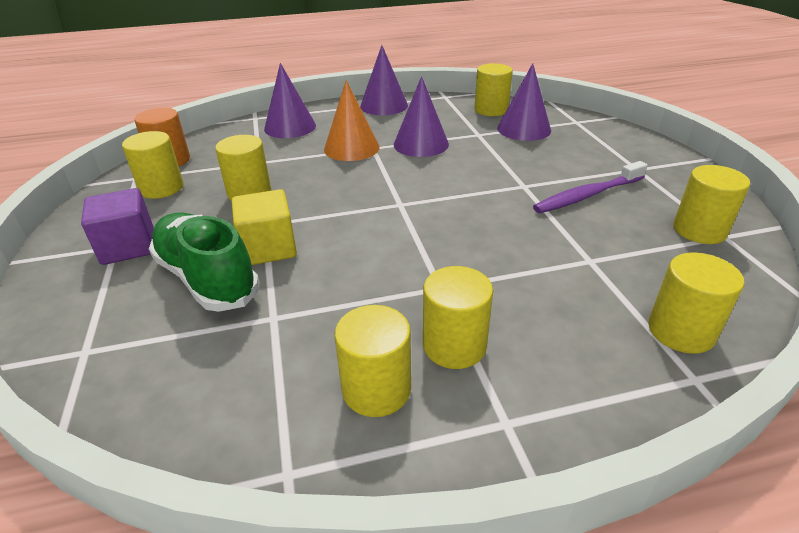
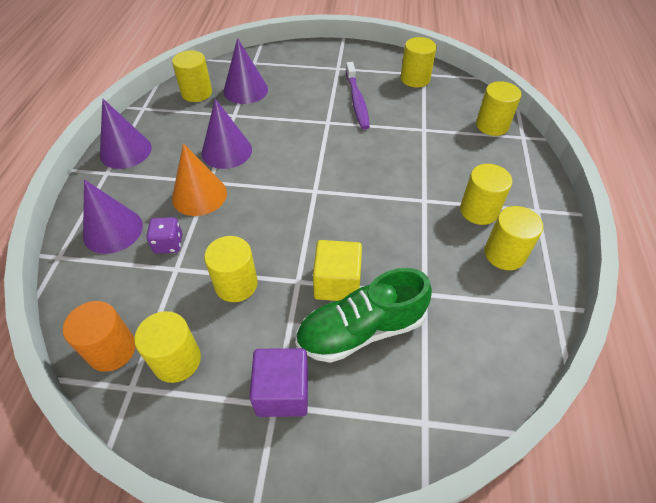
camera: 70 degrees left, 15 degrees up
(285, 151) = (168, 244): none -> purple dice

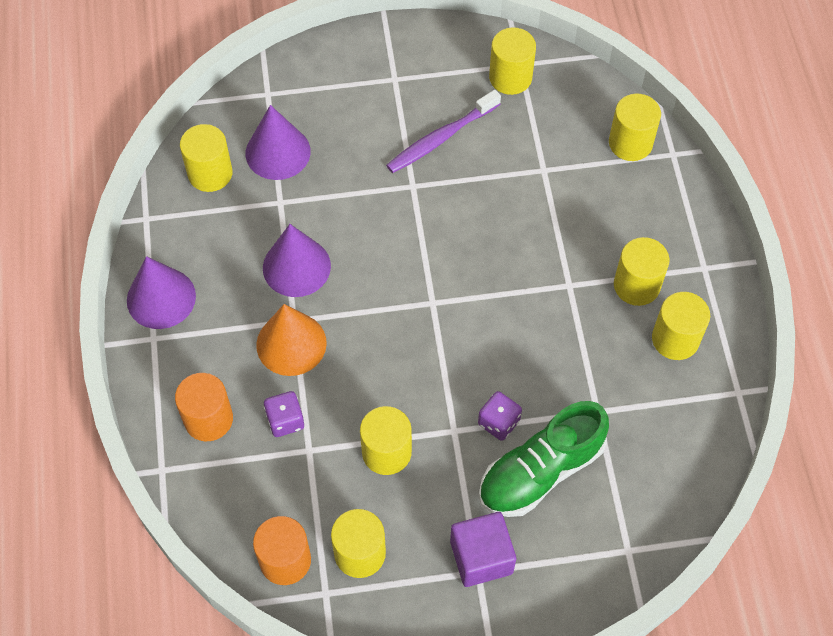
camera: 15 degrees left, 10 degrees up
(113, 230) = (208, 419): purple cone -> orange cylinder
(337, 283) = (498, 422): yellow cube -> purple dice
(357, 101) = (441, 138): purple toothbrush -> purple toothbrush turned 75 degrees clockwise

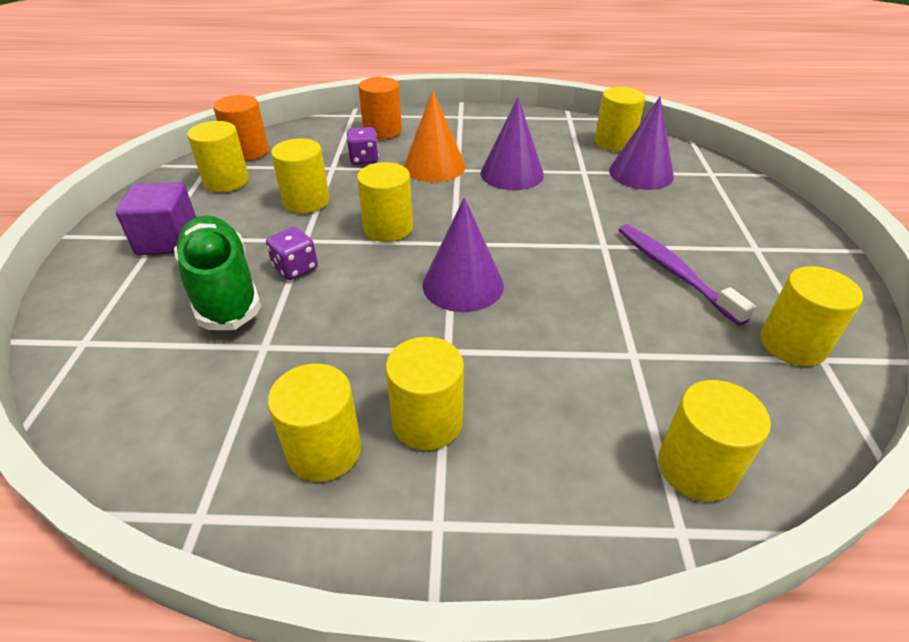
camera: 100 degrees right, 20 degrees down
(161, 298) = (494, 120): purple cone -> purple cone (463, 285)
(421, 361) = (388, 228): none -> yellow cylinder

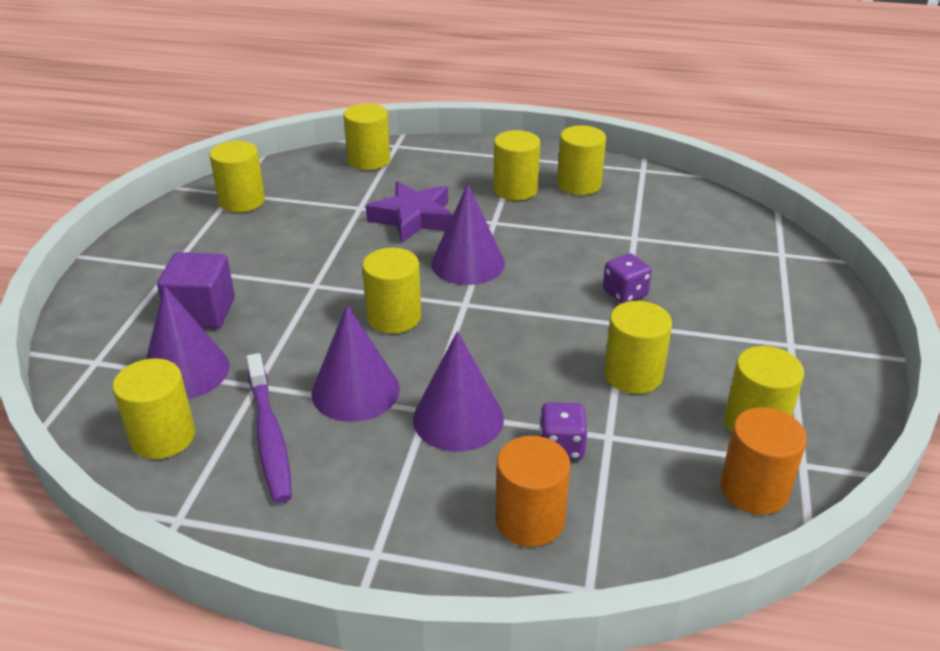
camera: 170 degrees left, 5 degrees down
(168, 240) = (775, 338): purple cube -> purple cube (202, 312)
(223, 289) = (687, 281): green shoe -> none
(388, 228) = (532, 326): yellow cylinder -> yellow cylinder (394, 317)
(434, 166) = (458, 418): orange cone -> purple cone
(553, 342) = (413, 218): none -> purple star
(674, 272) = (273, 254): purple toothbrush -> purple toothbrush (269, 436)

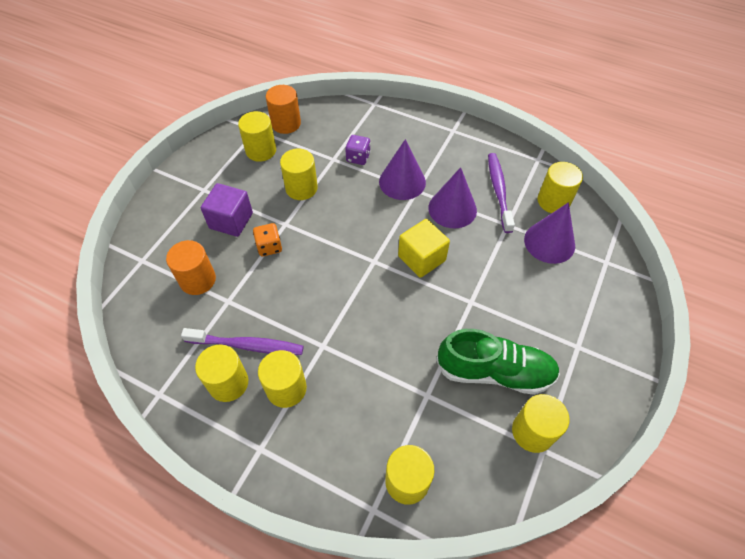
camera: 165 degrees left, 20 degrees up
(202, 312) = (547, 291): purple cube -> purple cube (231, 220)
(282, 232) = (494, 371): none -> green shoe
(394, 317) = (421, 258): yellow cylinder -> yellow cube
(413, 218) = (385, 366): purple star -> none
(468, 263) = (359, 299): purple cone -> none
(530, 520) = (386, 130): orange cylinder -> orange cylinder (198, 280)
(580, 209) = (247, 345): none -> purple toothbrush
(625, 293) = (269, 247): purple dice -> orange dice

